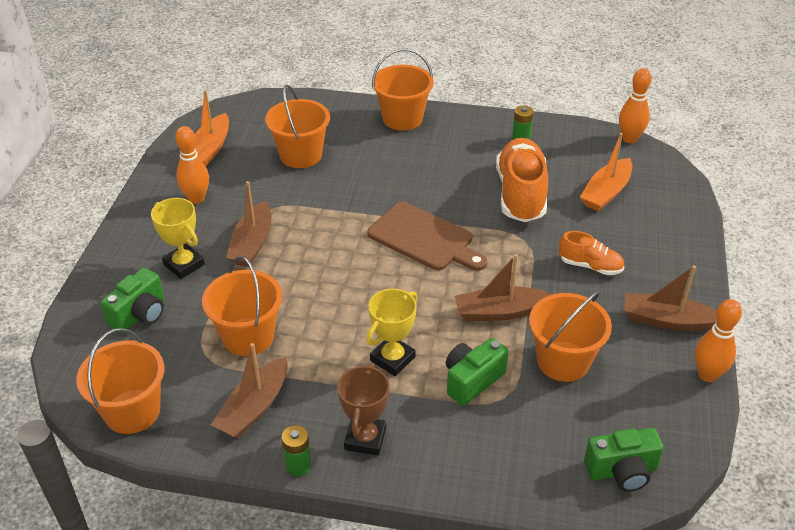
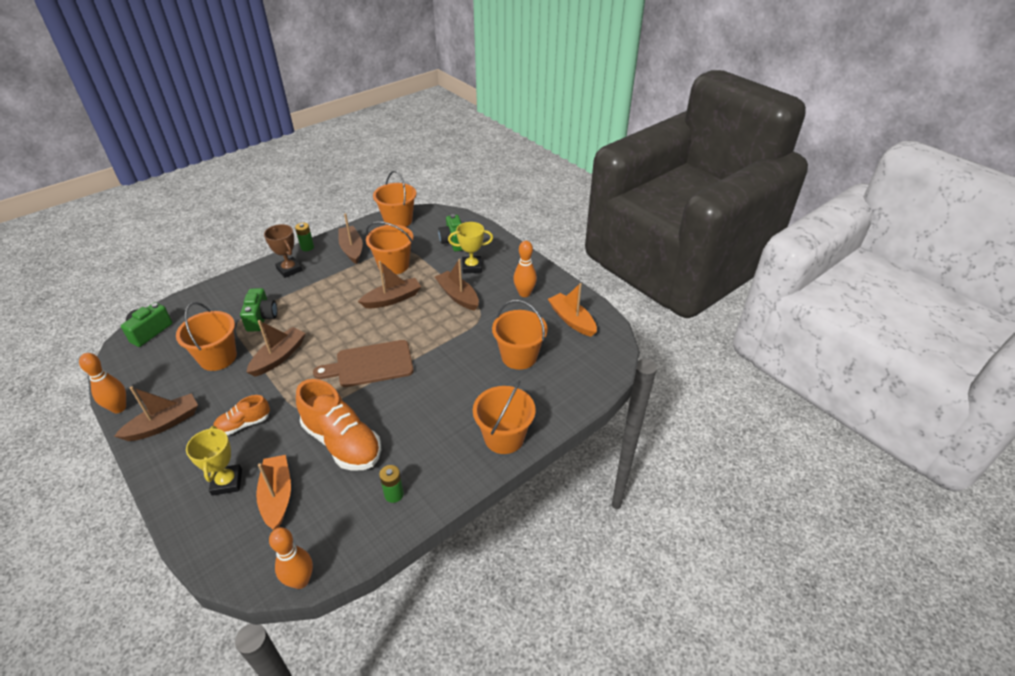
camera: 130 degrees right, 0 degrees up
(313, 291) = (392, 299): none -> brown boat
(392, 359) = (313, 301): yellow trophy -> yellow trophy (227, 482)

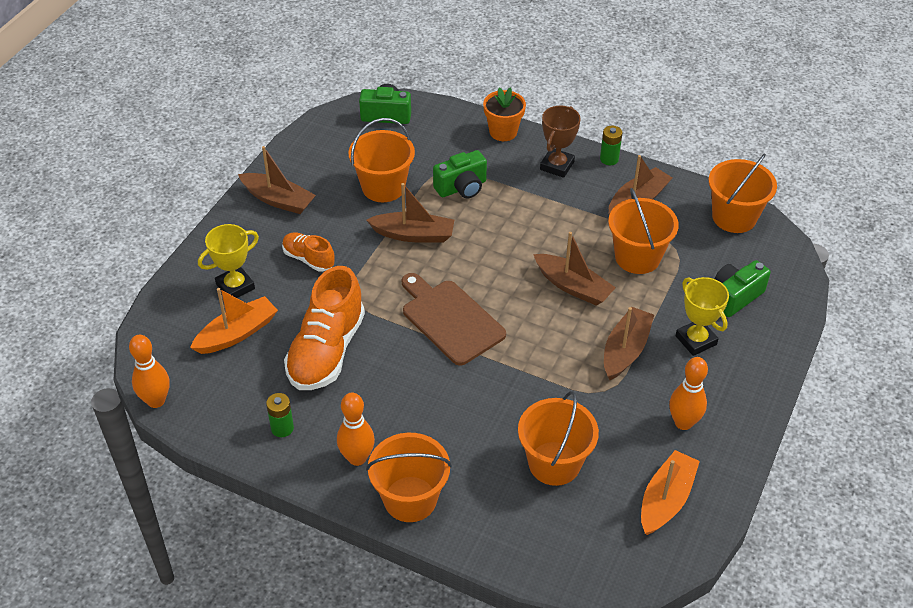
camera: 65 degrees right, 5 degrees up
(119, 408) = (280, 157): orange bowling pin -> orange bowling pin (357, 458)
(234, 282) = (503, 132): none -> orange flower pot

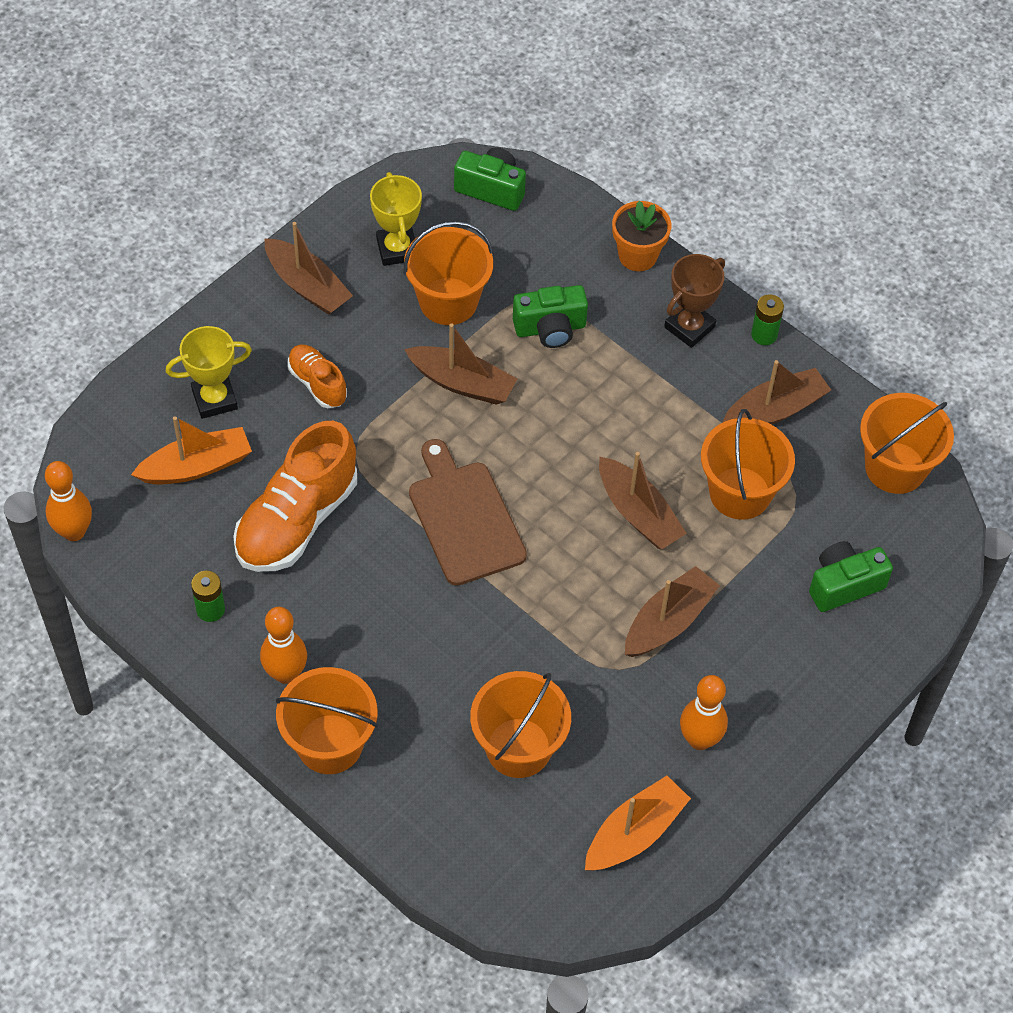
camera: 15 degrees right, 10 degrees up
(696, 340) = (764, 632): yellow trophy -> yellow trophy (397, 249)

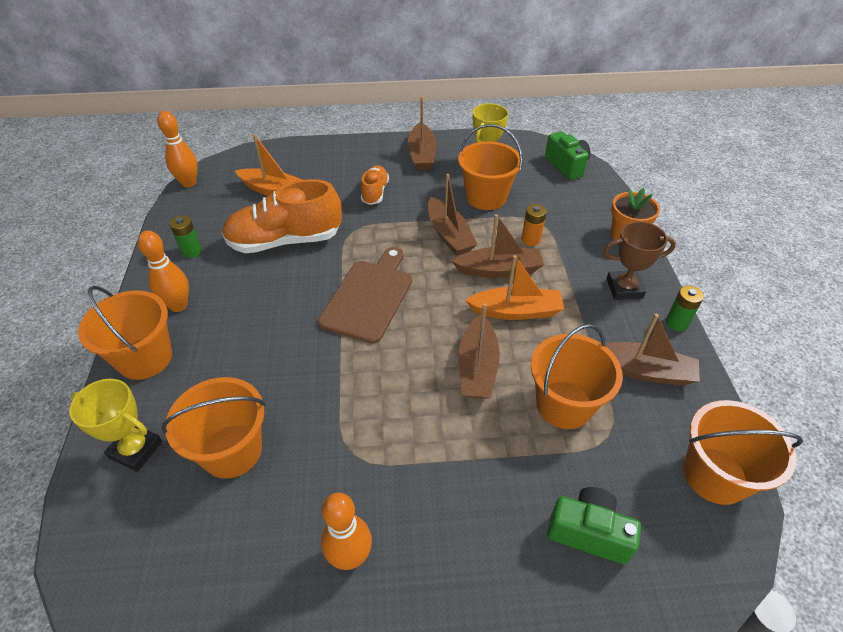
camera: 45 degrees right, 10 degrees down
(214, 399) = (320, 171): yellow trophy -> yellow trophy (136, 450)
(550, 328) = (531, 239): green camera -> orange battery
(635, 833) = (223, 587): orange boat -> orange boat (516, 311)
(668, 621) = (423, 450): brown boat -> brown boat (499, 270)

